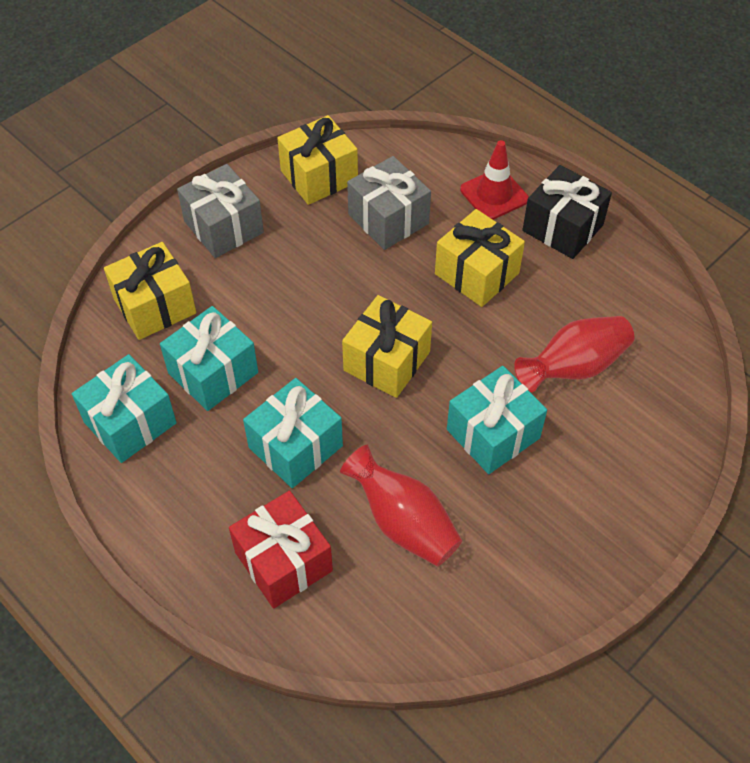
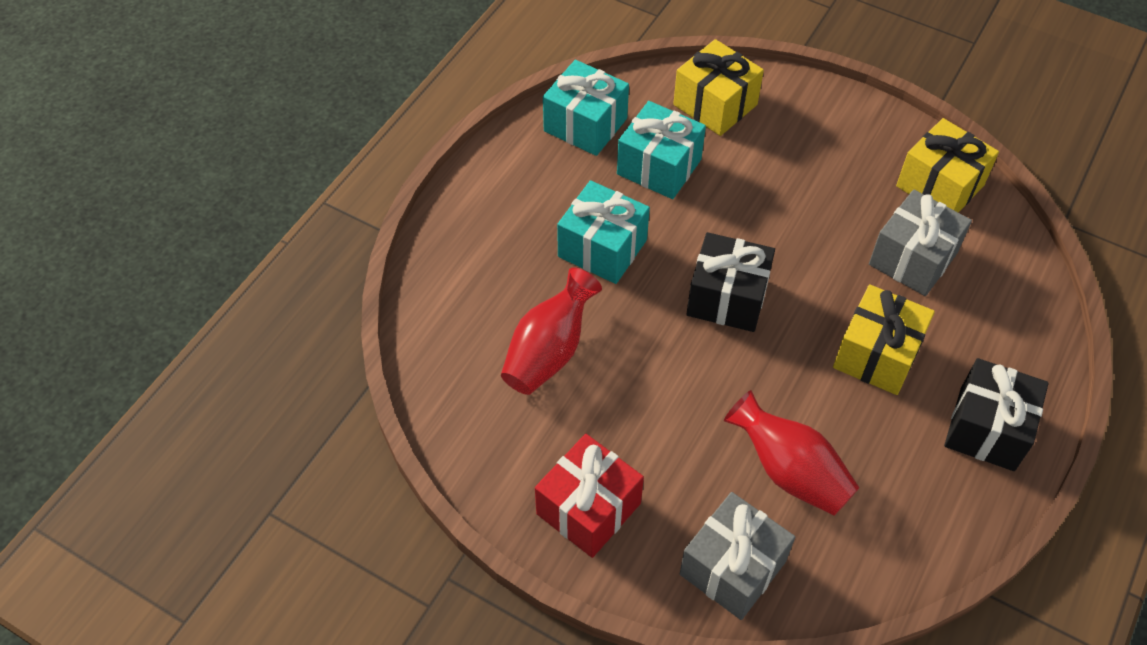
camera: 75 degrees right, 0 degrees up
(224, 227) = (832, 128): grey gift -> grey gift (732, 568)
(283, 561) = (483, 269): red gift -> red gift (588, 508)
(387, 361) = (727, 298): yellow gift -> black gift
(493, 434) = (675, 408): turquoise gift -> none
(494, 194) = (1001, 350): red traffic cone -> none

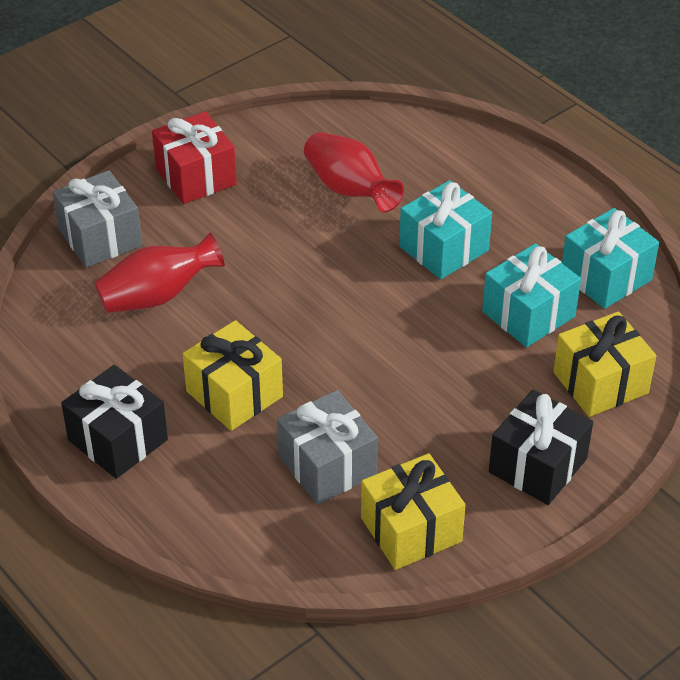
camera: 110 degrees right, 10 degrees down
(727, 298) = (348, 313): black gift -> black gift (537, 465)

